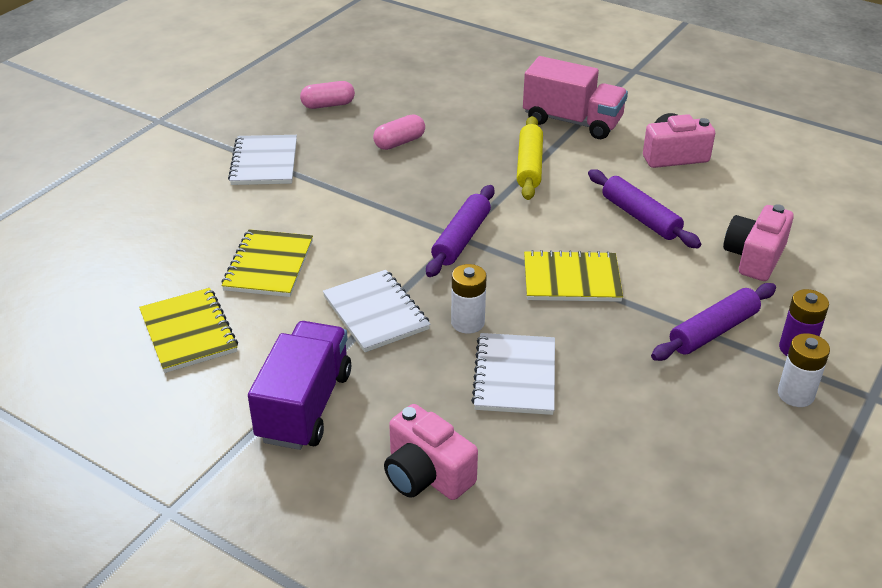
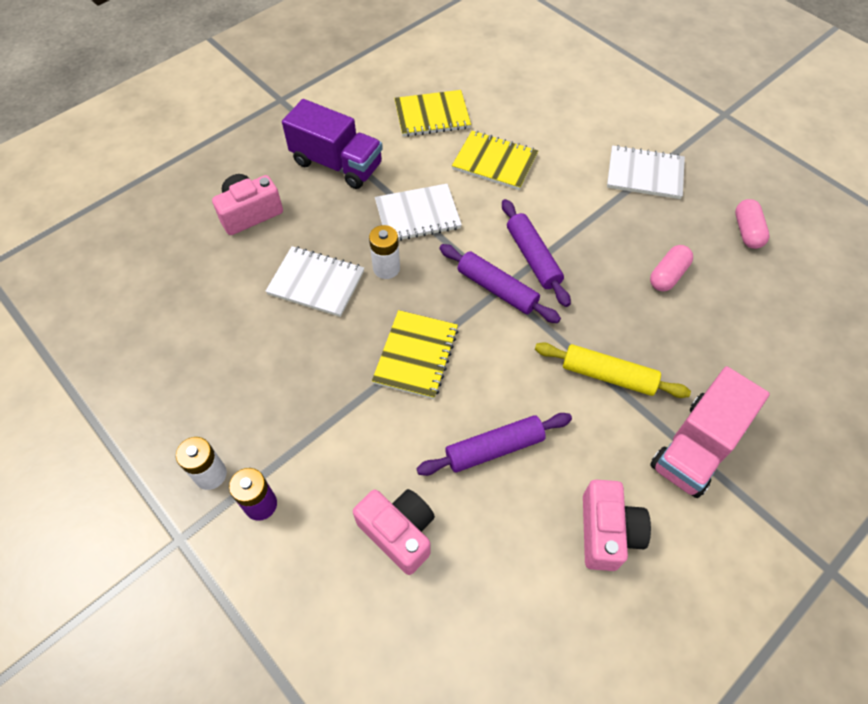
camera: 105 degrees right, 20 degrees up
(399, 142) = (668, 275): pink capsule -> pink capsule turned 60 degrees clockwise
(713, 331) = (309, 443): purple rolling pin -> purple rolling pin (533, 258)

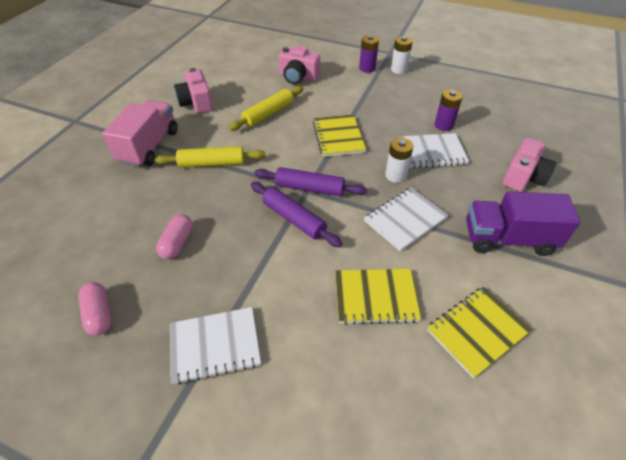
camera: 155 degrees right, 10 degrees down
(260, 319) = (443, 125): none -> purple battery
(494, 448) = (268, 114): purple rolling pin -> yellow rolling pin

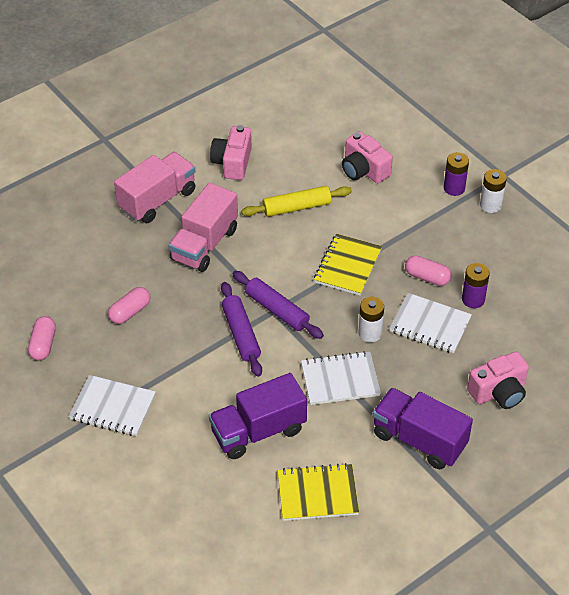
camera: 30 degrees right, 0 degrees up
(212, 163) = (204, 244): yellow rolling pin -> pink truck
(375, 297) = (258, 431): yellow notebook -> purple truck
(400, 123) = (427, 277): none -> pink capsule

